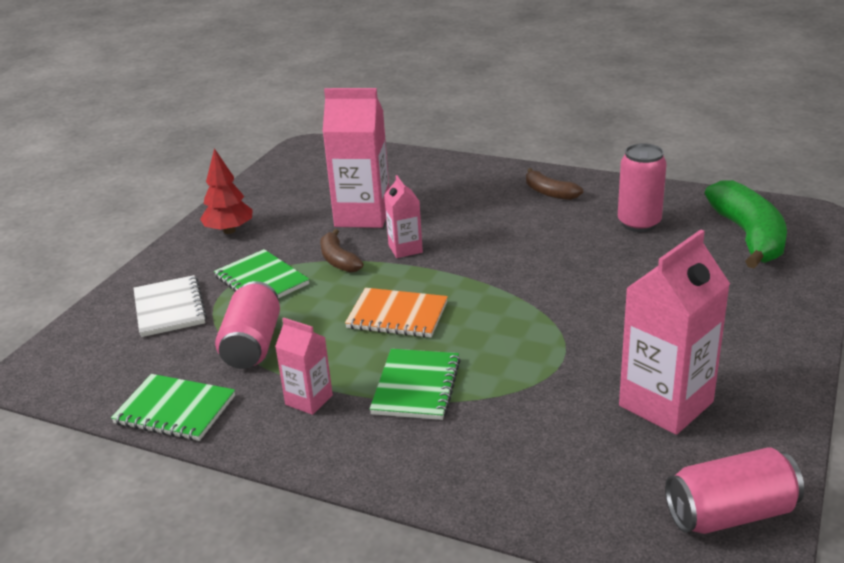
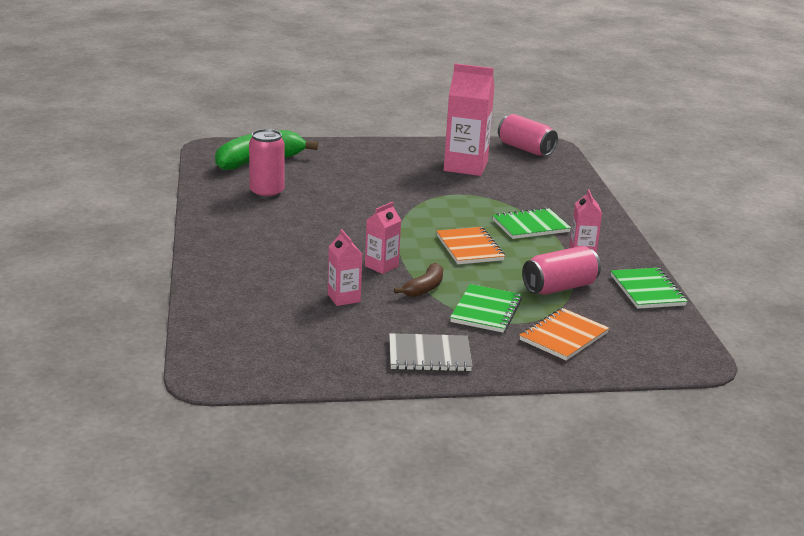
camera: 125 degrees left, 5 degrees down
(170, 308) = (563, 336): white notebook -> orange notebook
(229, 231) = (429, 355): red tree -> grey notebook
(362, 215) = (344, 298): pink carton -> pink carton, size x0.53
(549, 193) = (238, 230): brown banana -> none

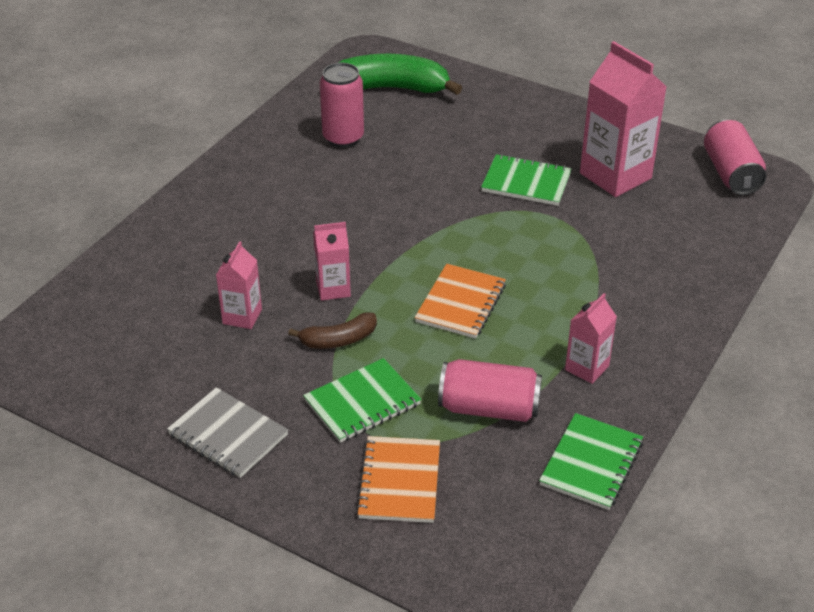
camera: 40 degrees right, 15 degrees up
(530, 226) = (576, 299): green notebook -> green notebook (526, 182)
(563, 336) = (399, 481): orange notebook -> orange notebook turned 75 degrees counterclockwise

